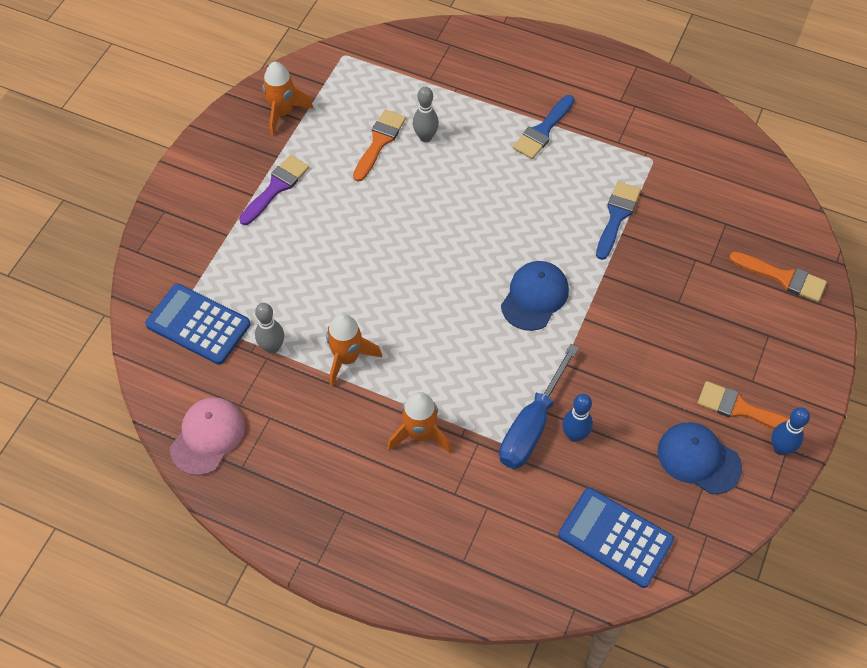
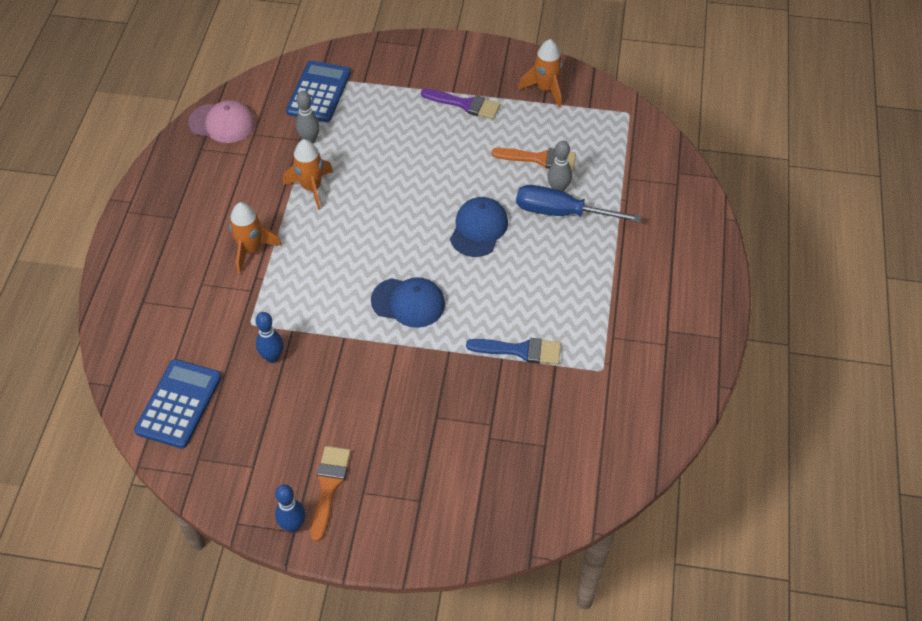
camera: 75 degrees right, 5 degrees down
(532, 425) = (276, 324): blue screwdriver -> blue screwdriver (561, 213)
(543, 130) = (602, 274): blue brush -> none
(698, 459) = (268, 457): blue cap -> blue cap (478, 229)
(783, 277) = (493, 506): orange brush -> none

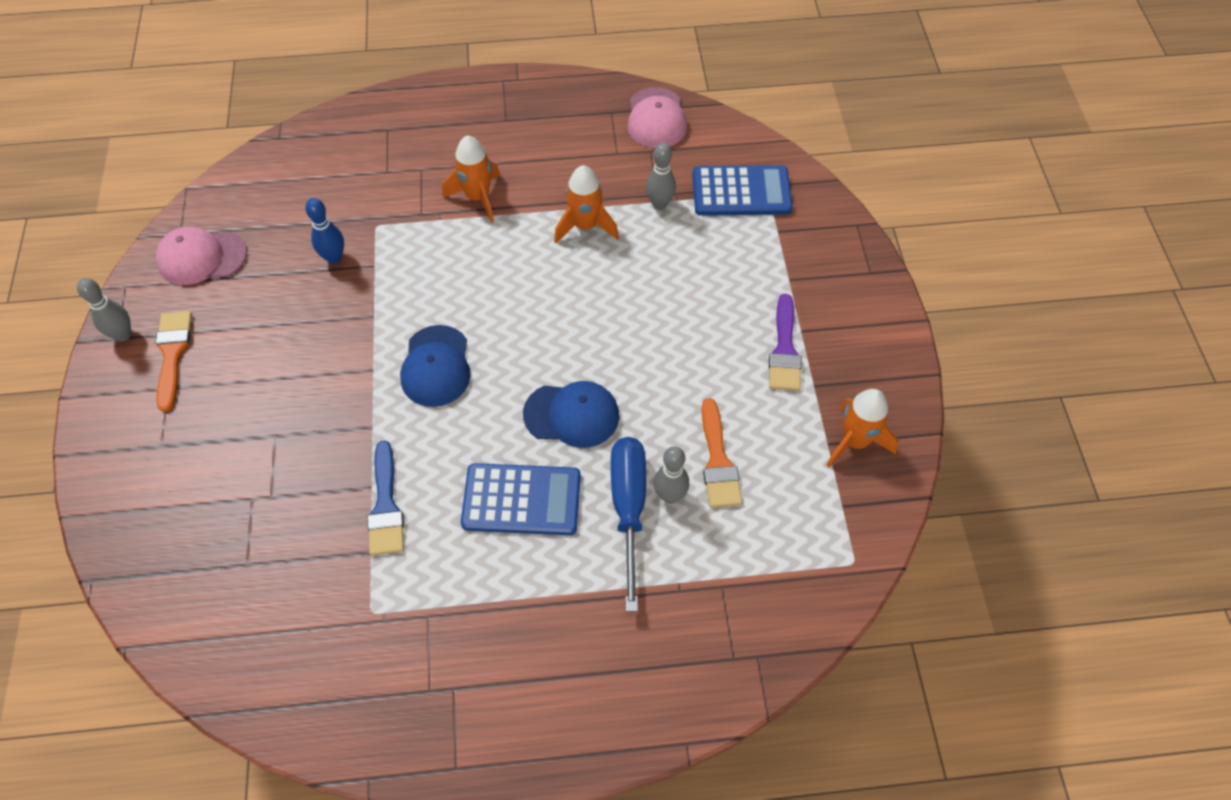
camera: 75 degrees right, 5 degrees up
(179, 404) = (263, 197): blue calculator -> blue calculator (521, 500)
(229, 458) = (201, 257): none -> pink cap
(293, 525) = (123, 335): blue bowling pin -> grey bowling pin
(328, 486) = (172, 354): orange brush -> orange brush turned 90 degrees counterclockwise

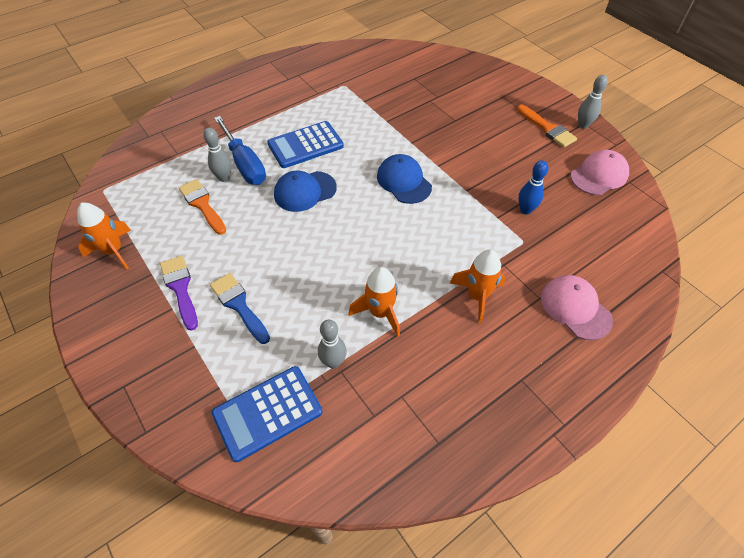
camera: 150 degrees right, 5 degrees down
(386, 506) = (372, 117): blue brush -> blue brush (239, 305)
(656, 118) = (391, 459): pink cap -> pink cap (575, 308)

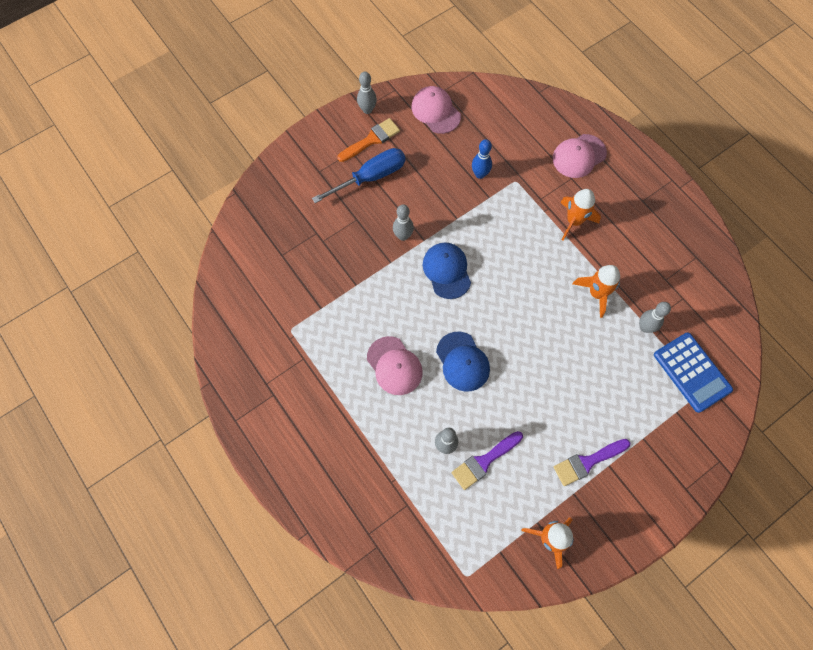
camera: 90 degrees left, 15 degrees up
(202, 204) = (484, 461): orange brush -> purple brush
(239, 305) = (600, 407): blue brush -> none
(244, 164) = (423, 426): blue screwdriver -> blue screwdriver (370, 177)
(305, 145) = (394, 366): blue calculator -> pink cap
(404, 181) = (447, 271): blue cap -> blue cap turned 105 degrees clockwise
(440, 150) = (403, 236): none -> grey bowling pin

